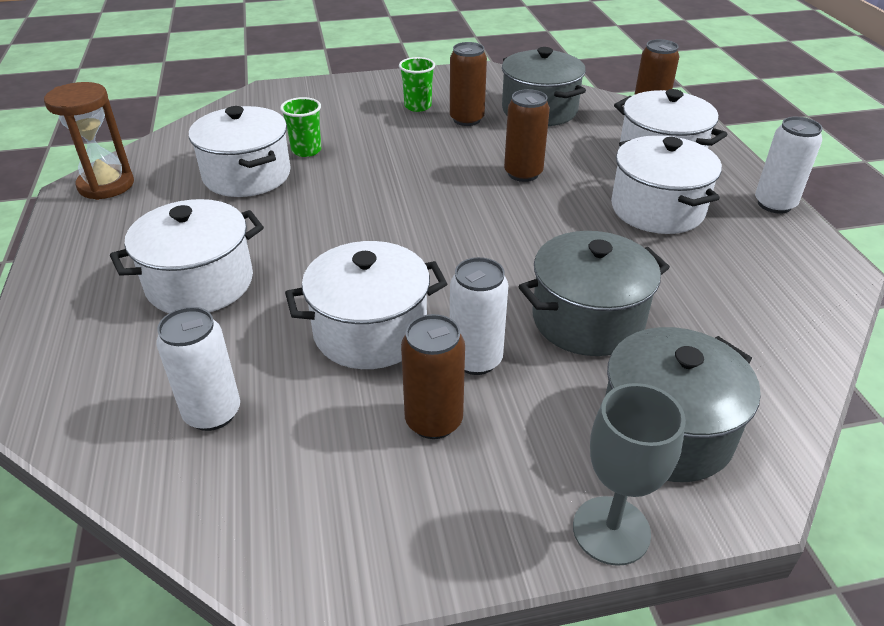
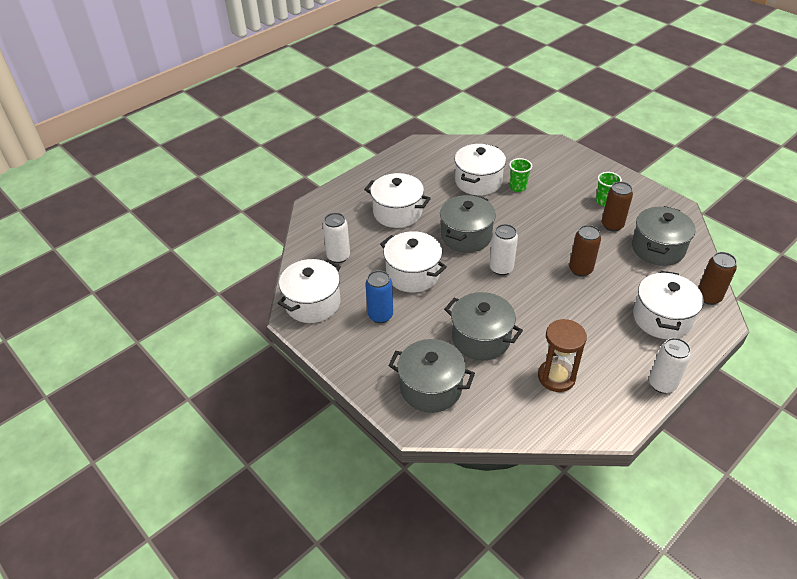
camera: 60 degrees right, 5 degrees up
(106, 185) = (430, 149): brown hourglass -> brown hourglass (556, 377)
(348, 236) = (466, 236): none -> grey pot
(433, 421) = (380, 315): brown can -> blue can
(476, 360) = (423, 313): white can -> white can (501, 268)
(611, 530) = (367, 386): grey goblet -> none
(657, 209) = (601, 334): white pot -> white pot (312, 303)

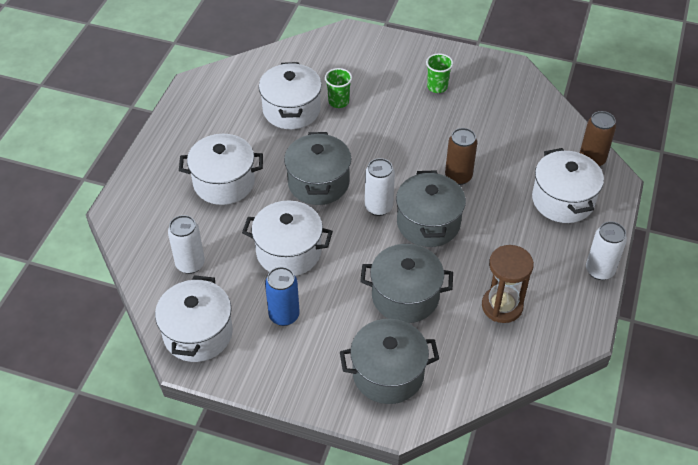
camera: 30 degrees left, 5 degrees up
(612, 225) = (460, 113): brown can -> none
(658, 248) = (518, 123): grey pot -> grey pot (428, 223)

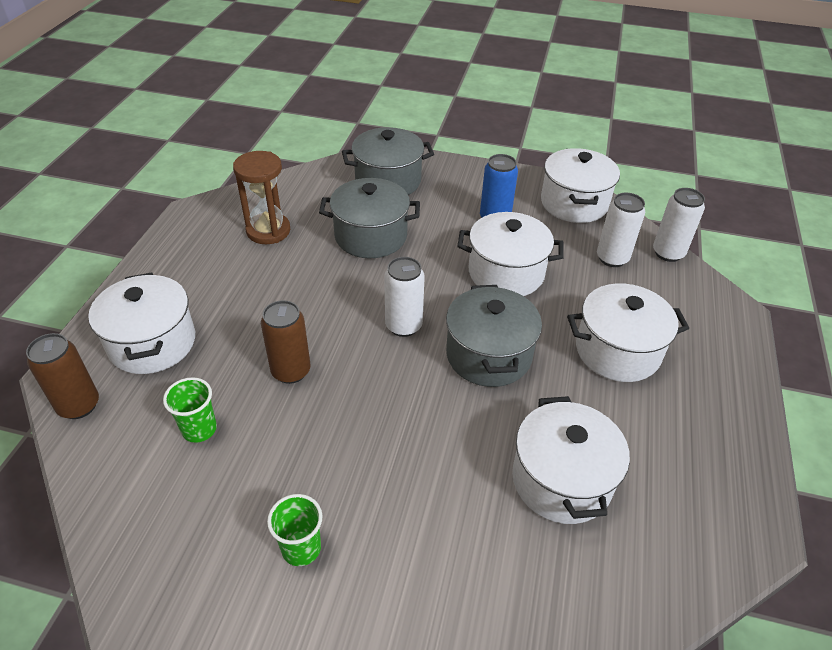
camera: 175 degrees right, 5 degrees down
(338, 102) = (483, 502): green cup -> green cup (199, 429)
(428, 223) = (339, 308): grey pot -> none
(599, 270) = (145, 265): white can -> white can (668, 253)

